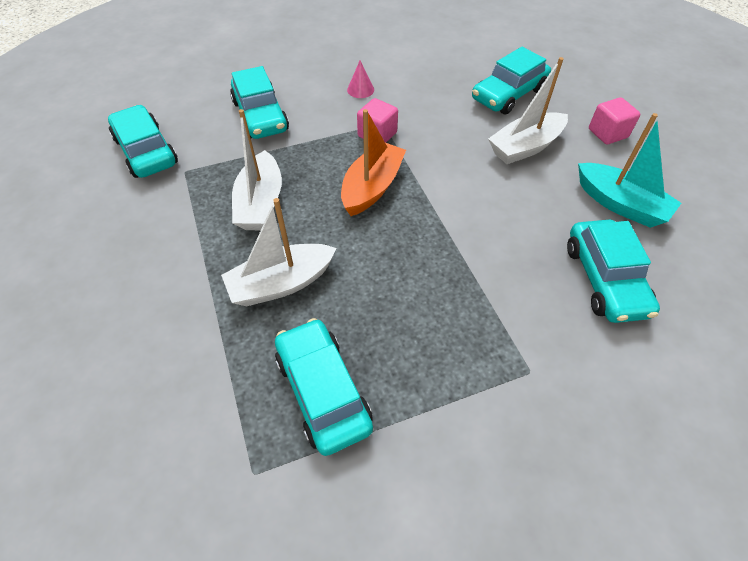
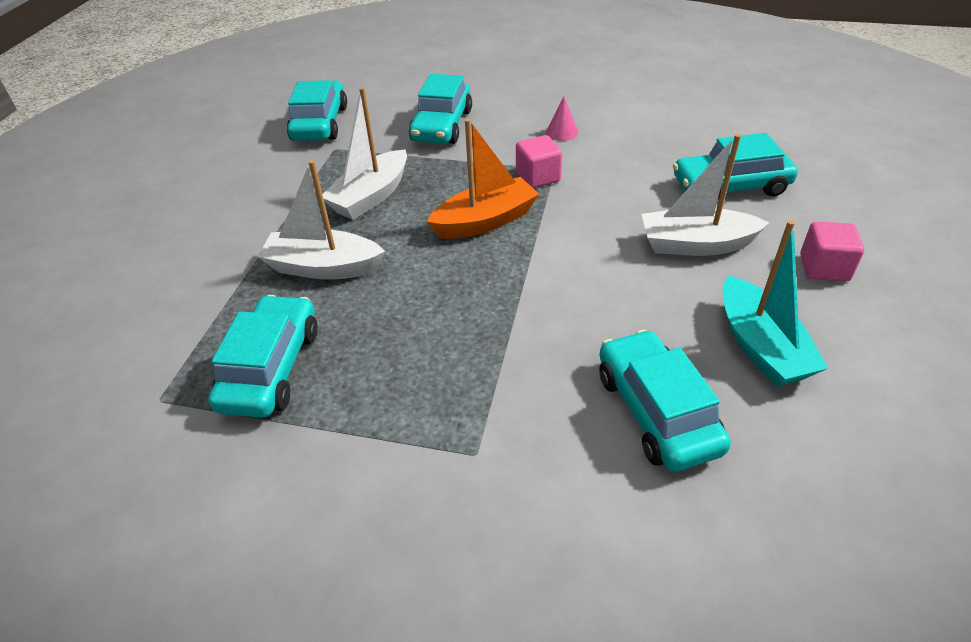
camera: 35 degrees right, 10 degrees down
(604, 279) = (656, 411): turquoise car -> turquoise car turned 135 degrees clockwise

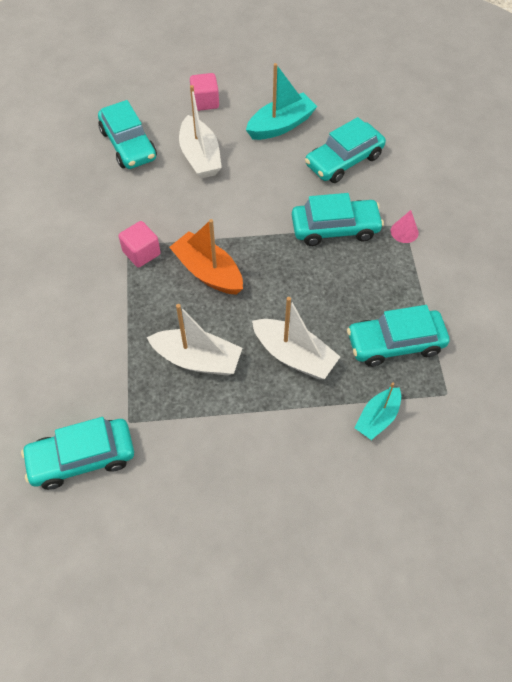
camera: 110 degrees left, 15 degrees up
(190, 318) = (377, 418): none -> turquoise boat
(323, 267) = (294, 355): white boat -> white boat turned 45 degrees counterclockwise
(442, 126) = (70, 344): turquoise car -> turquoise car (335, 228)
(562, 132) = (67, 251): pink cone -> pink cone (404, 231)

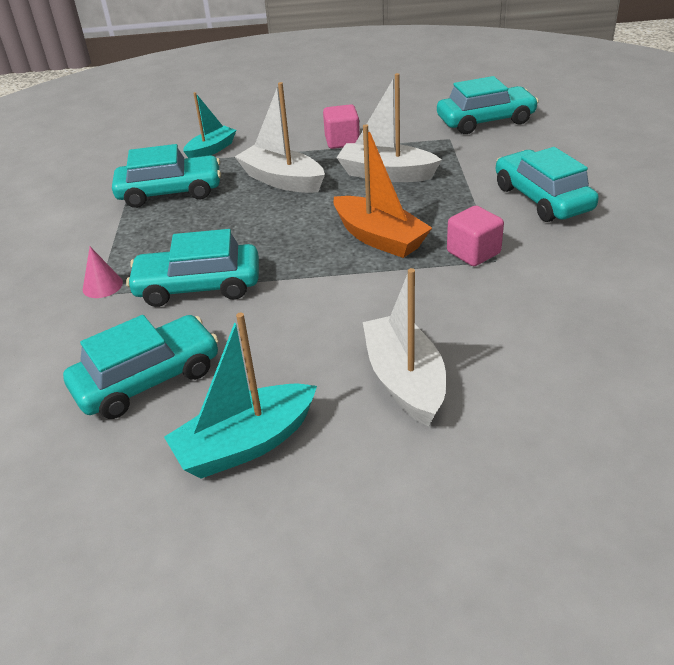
camera: 175 degrees left, 20 degrees down
(128, 144) = (547, 400): turquoise car -> turquoise car (542, 198)
(205, 102) = (406, 498): pink cube -> pink cube (342, 141)

